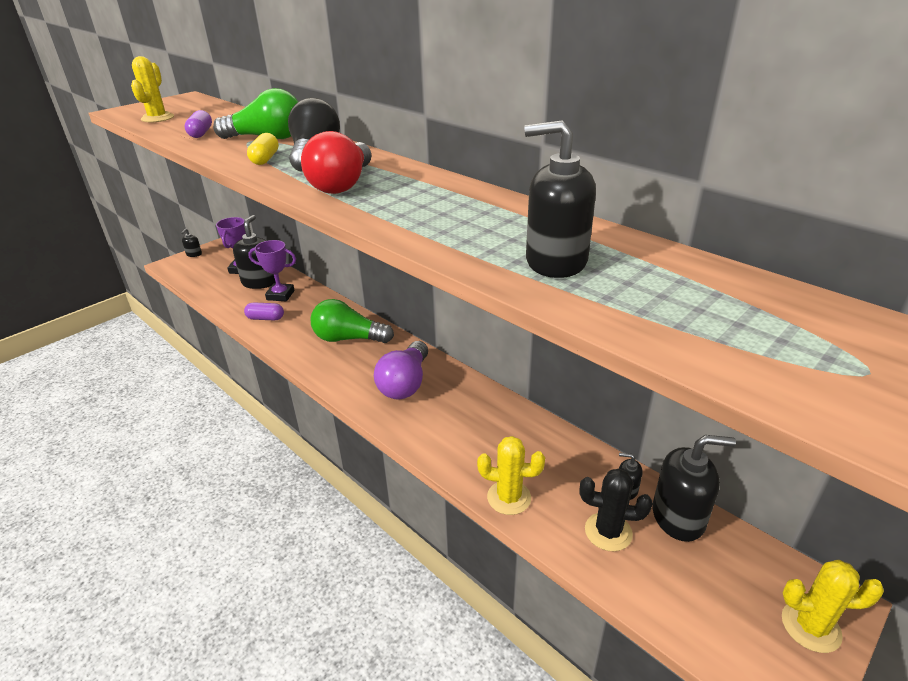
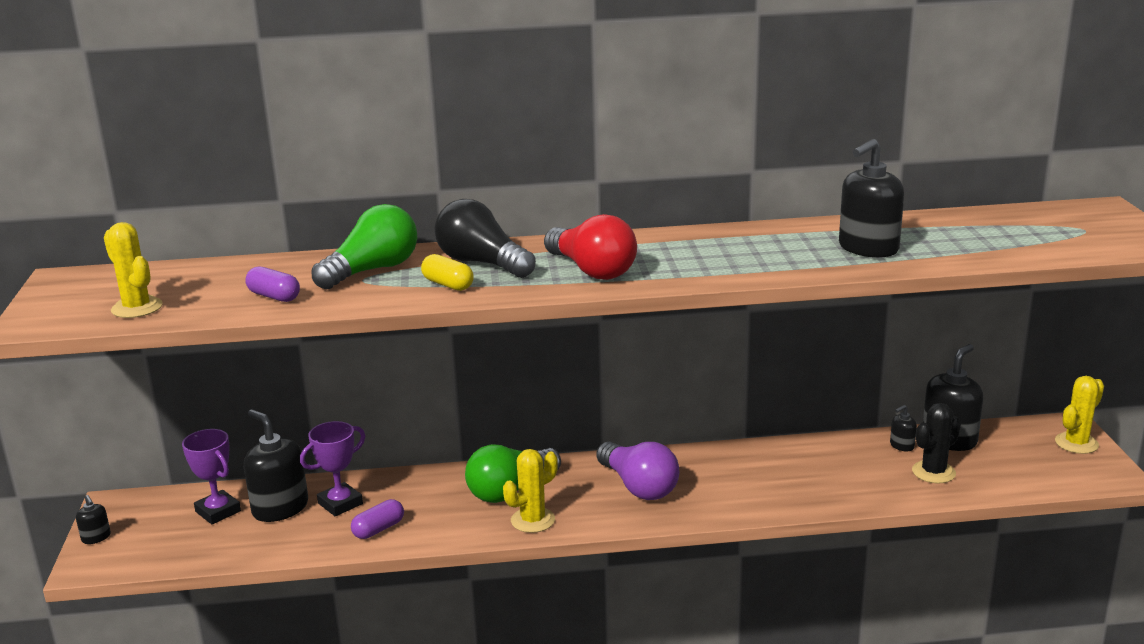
camera: 50 degrees left, 10 degrees down
(509, 497) = (854, 497): yellow cactus -> yellow cactus (533, 520)

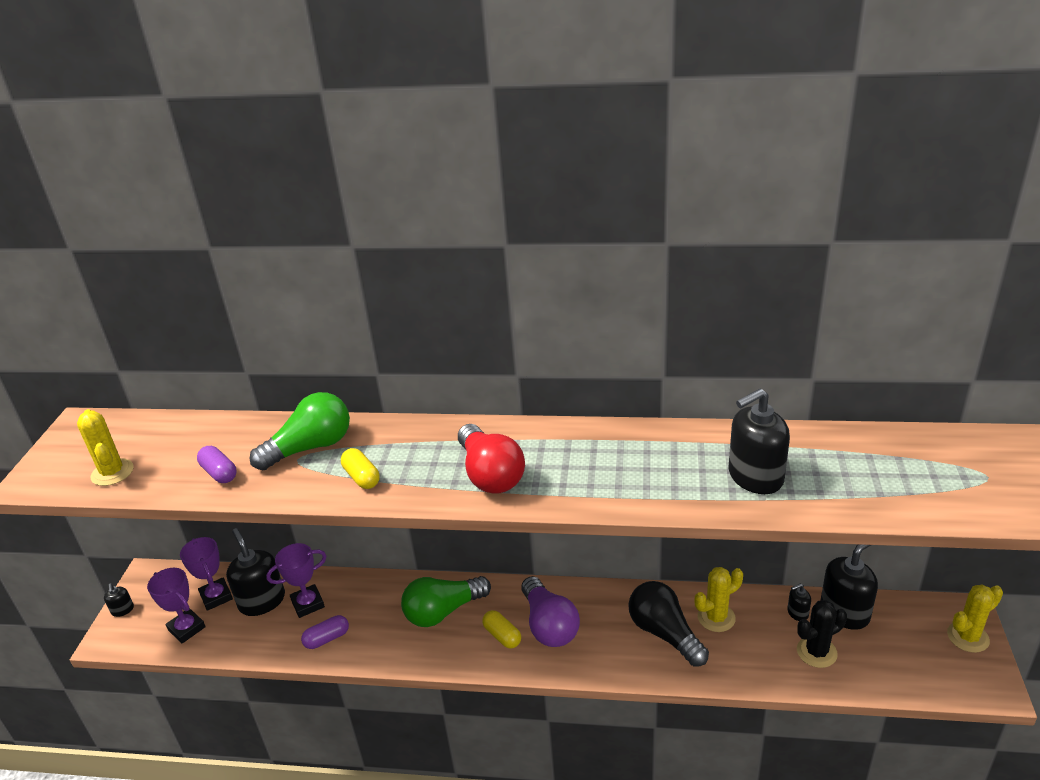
camera: 15 degrees right, 10 degrees up
(192, 543) = (187, 628): none -> purple trophy
(482, 263) = (402, 450): black light bulb -> black light bulb (664, 633)
(533, 520) = (449, 650): yellow cactus -> yellow cactus (716, 617)
(589, 501) = (502, 636): none -> yellow capsule

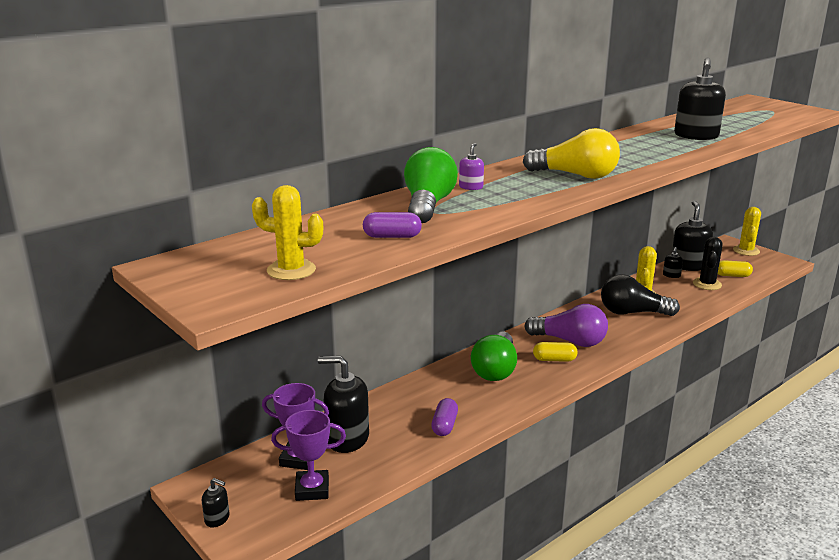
camera: 50 degrees left, 10 degrees down
(308, 604) = (389, 419): purple trophy -> none
(362, 477) = (503, 202): yellow capsule -> yellow capsule (732, 275)
(382, 441) = (471, 187): none -> purple soap dispenser
(490, 474) = (576, 175): red light bulb -> yellow light bulb

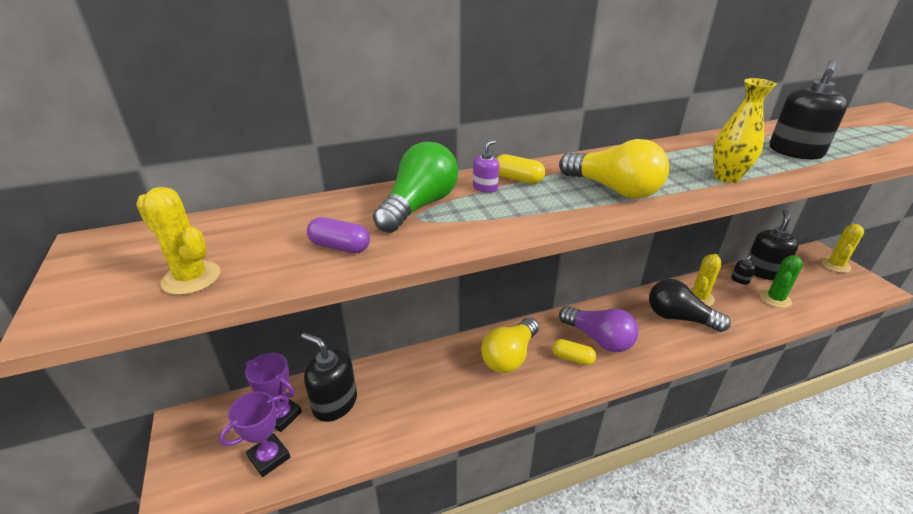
camera: 20 degrees right, 10 degrees up
(217, 519) = (175, 467): black soap dispenser -> none
(312, 489) = (269, 457): purple trophy -> purple trophy turned 60 degrees counterclockwise
(444, 425) = (427, 413): purple capsule -> none
(495, 370) = (509, 356): green light bulb -> yellow light bulb
(655, 158) = (727, 177): none -> yellow vase
(707, 284) = (775, 299): black cactus -> green cactus
(732, 275) = (808, 293): yellow capsule -> yellow capsule (518, 179)

